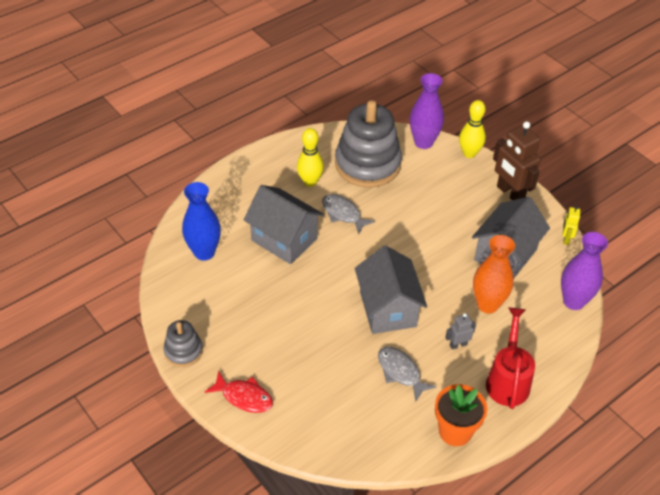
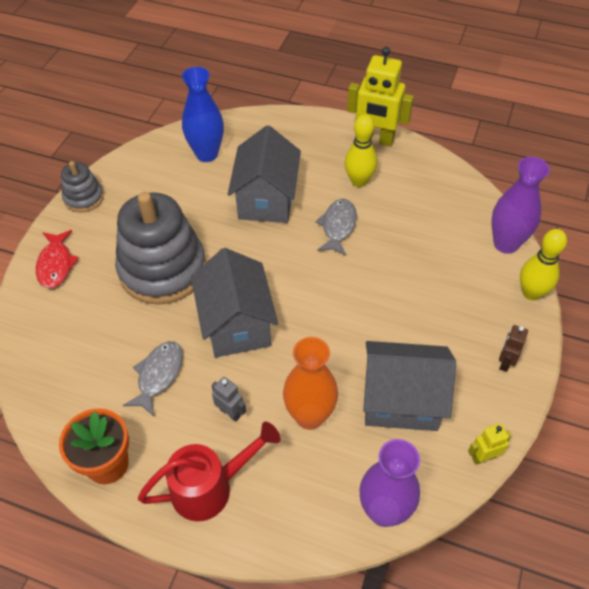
camera: 60 degrees right, 5 degrees up
(277, 152) = (376, 139): none -> yellow robot
(367, 164) = (425, 213): grey stacking toy -> grey stacking toy (163, 269)
(388, 309) = (237, 324): grey house -> grey house turned 60 degrees counterclockwise
(510, 193) = (505, 362): brown robot -> brown robot, size x0.48

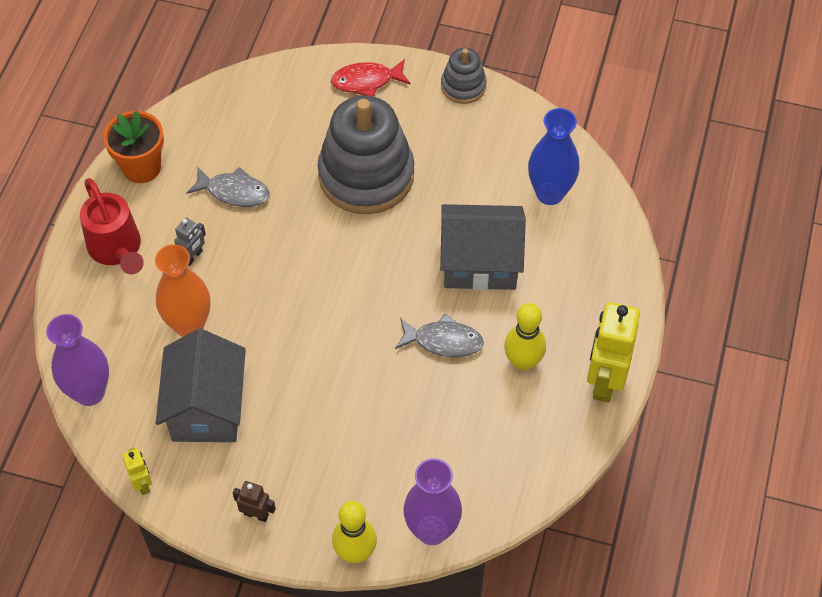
camera: 85 degrees right, 5 degrees up
(237, 324) = (297, 251): grey house -> none

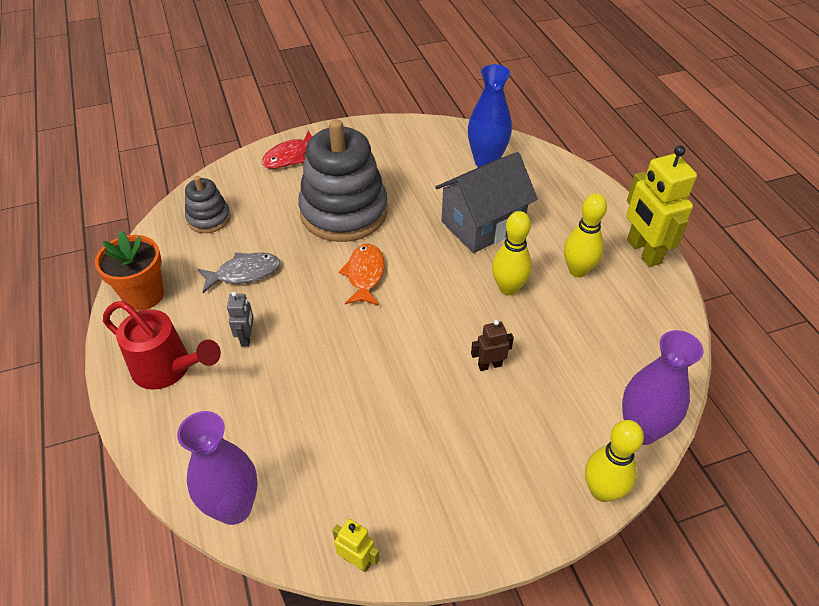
camera: 35 degrees left, 10 degrees down
(189, 325) = (287, 392): orange vase -> none
(207, 408) = (362, 451): grey house -> none
(256, 514) = (488, 516): brown robot -> brown robot (489, 365)
(332, 253) = (365, 275): none -> orange fish
(443, 341) = (508, 288): grey fish -> yellow bowling pin
(463, 86) = (364, 130): grey stacking toy -> grey stacking toy (209, 218)

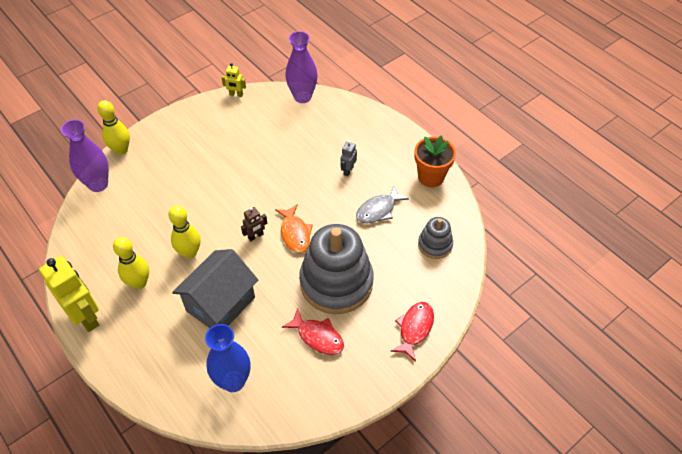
camera: 160 degrees right, 5 degrees up
(168, 369) = (381, 142): red watering can -> none
(247, 337) = (348, 170): grey robot -> grey robot turned 45 degrees clockwise
(389, 173) = (318, 337): none -> red fish
(489, 365) = (192, 196): brown robot -> brown robot (255, 236)

